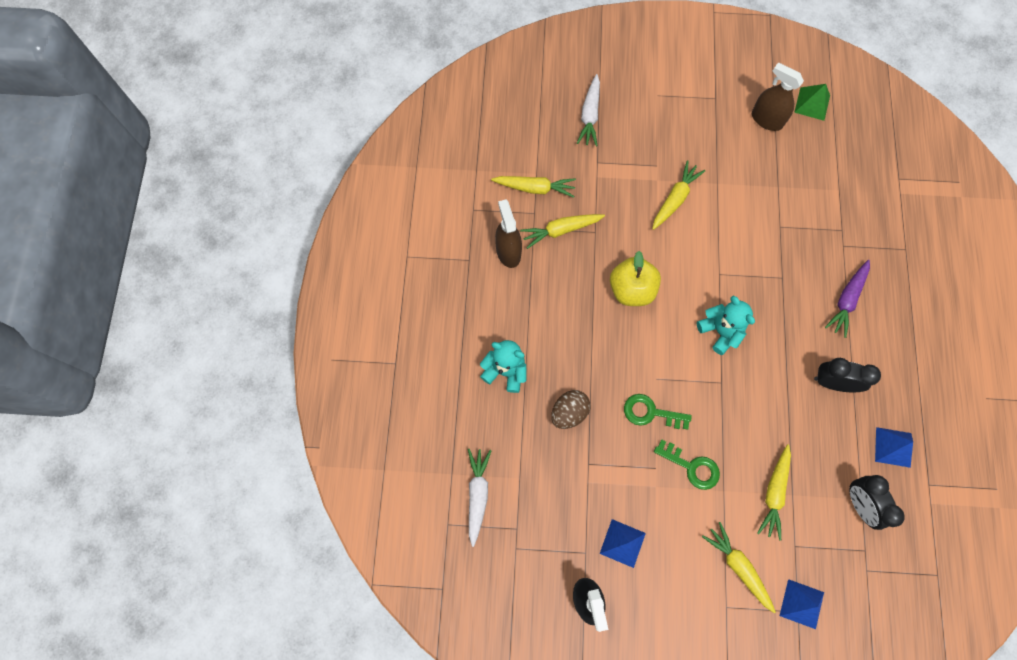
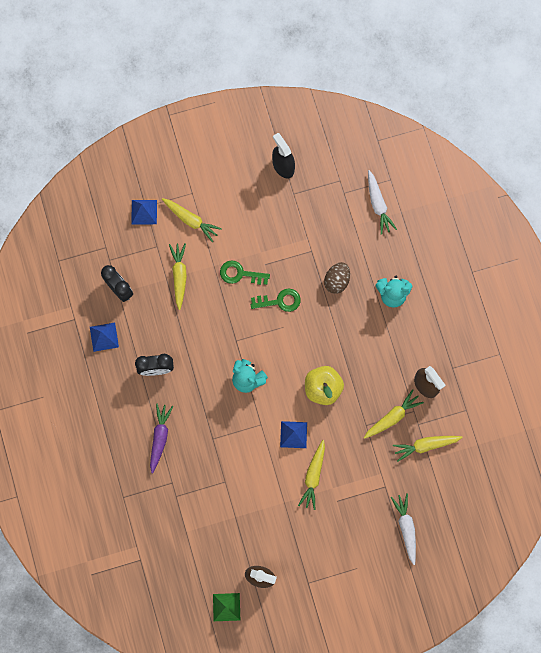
camera: 160 degrees right, 5 degrees up
(622, 543) = (271, 208): blue pyramid -> blue pyramid (293, 434)

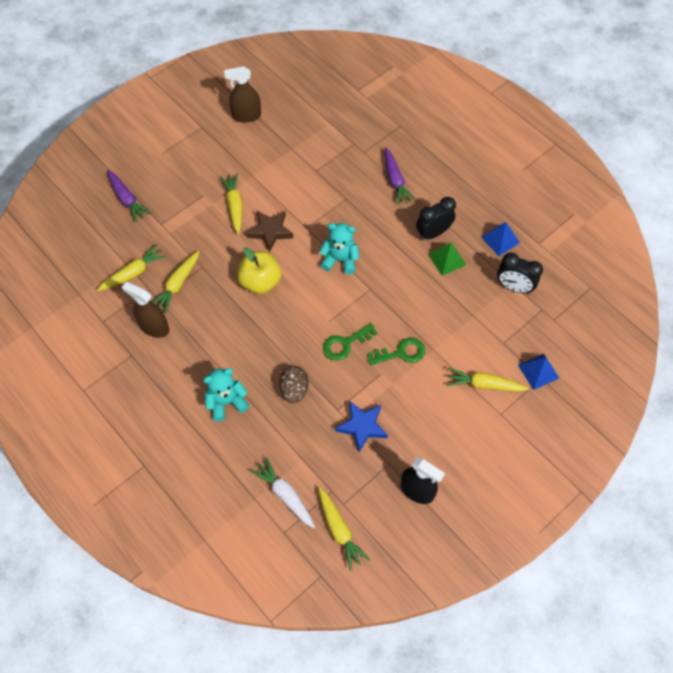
camera: 155 degrees right, 15 degrees down
(179, 276) = (462, 324): yellow carrot -> yellow carrot (339, 530)
(226, 607) = (265, 86): green pyramid -> green pyramid (447, 259)
(293, 434) = (270, 231): blue pyramid -> brown star
(299, 229) = (362, 426): none -> blue star
(406, 528) = (127, 199): white carrot -> purple carrot

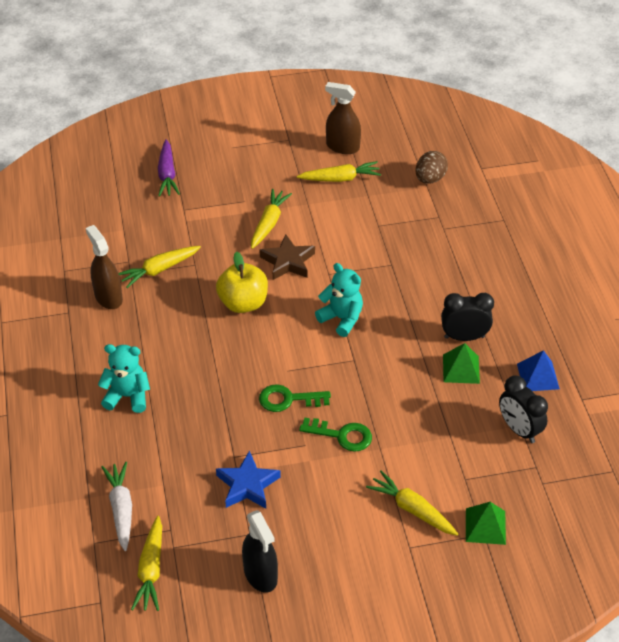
camera: 30 degrees right, 15 degrees down
(133, 273) = (124, 241): yellow carrot -> yellow carrot (340, 178)
(294, 390) = (203, 417): brown egg -> brown egg (430, 179)
(395, 180) = (459, 269): purple carrot -> none
(538, 371) = (485, 526): blue pyramid -> green pyramid

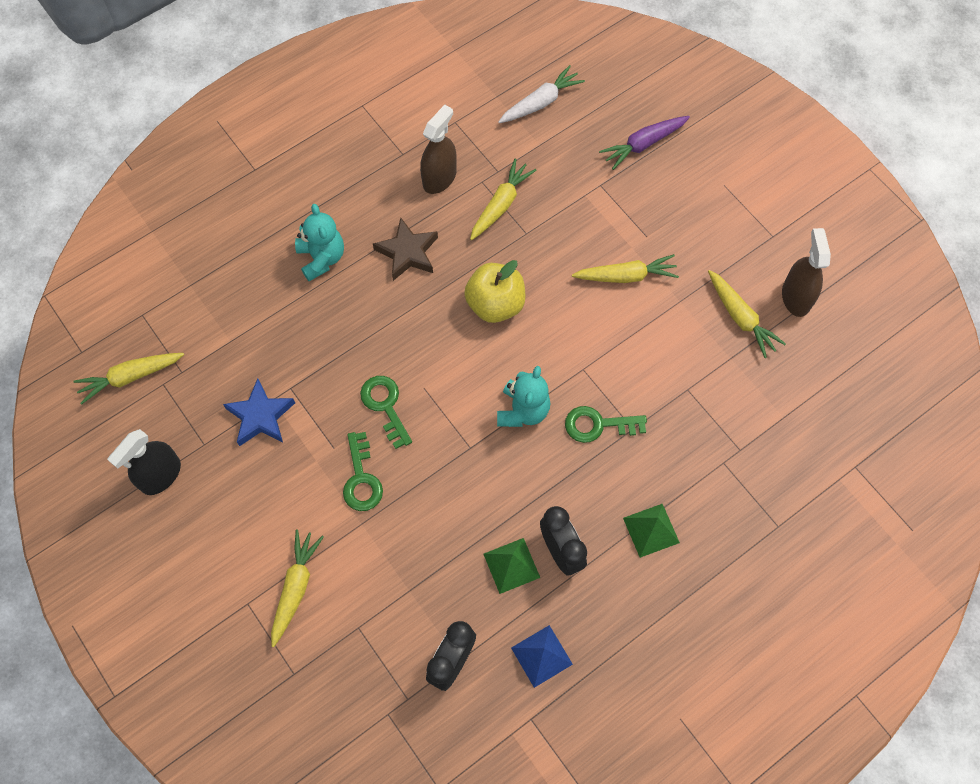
camera: 65 degrees right, 20 degrees up
(121, 509) = (187, 319): white carrot -> white carrot (540, 102)
(159, 270) = (500, 204): yellow carrot -> yellow carrot turned 90 degrees clockwise
(288, 262) = (578, 320): brown star -> brown star (407, 253)
(377, 281) = (598, 425): none -> green key
(430, 179) = (799, 415): brown egg -> none
(485, 526) = (304, 672): green pyramid -> green pyramid (651, 530)

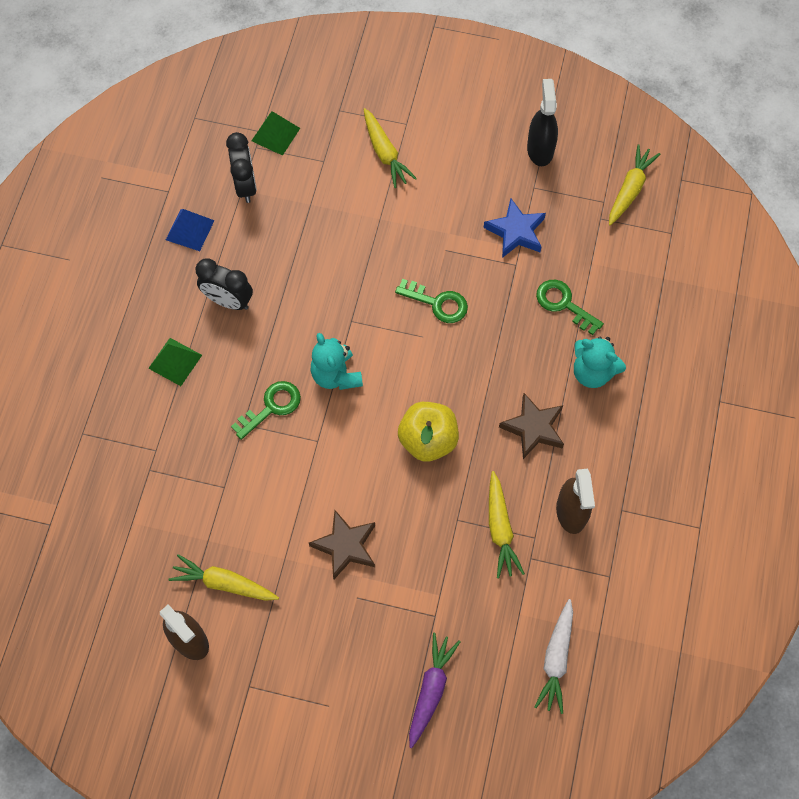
camera: 140 degrees right, 0 degrees up
(361, 479) = (407, 245): green key -> green key (563, 304)
(511, 565) = (255, 267): green pyramid -> green pyramid (275, 134)
(626, 276) = (345, 546): yellow carrot -> brown star

